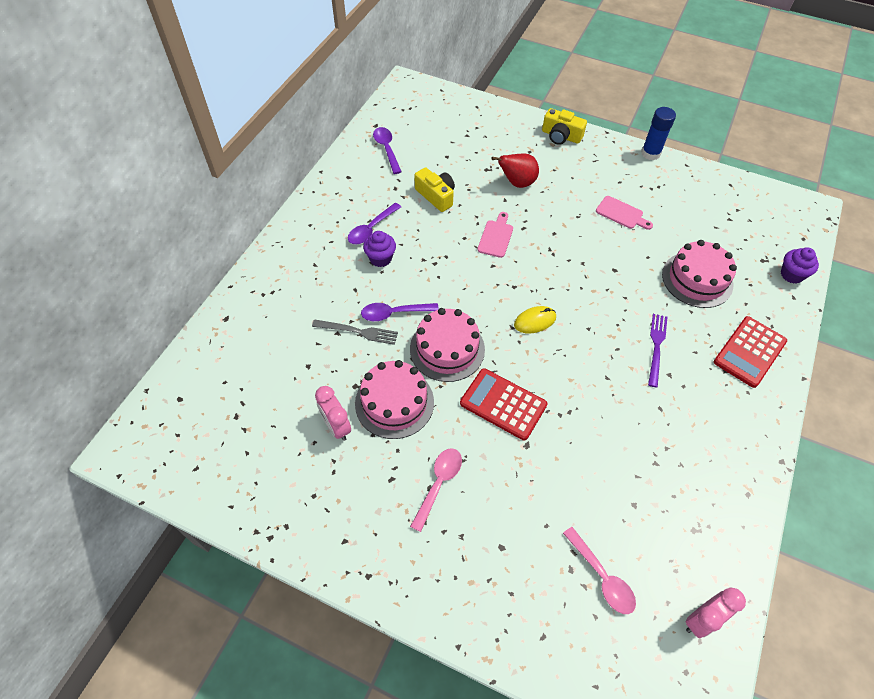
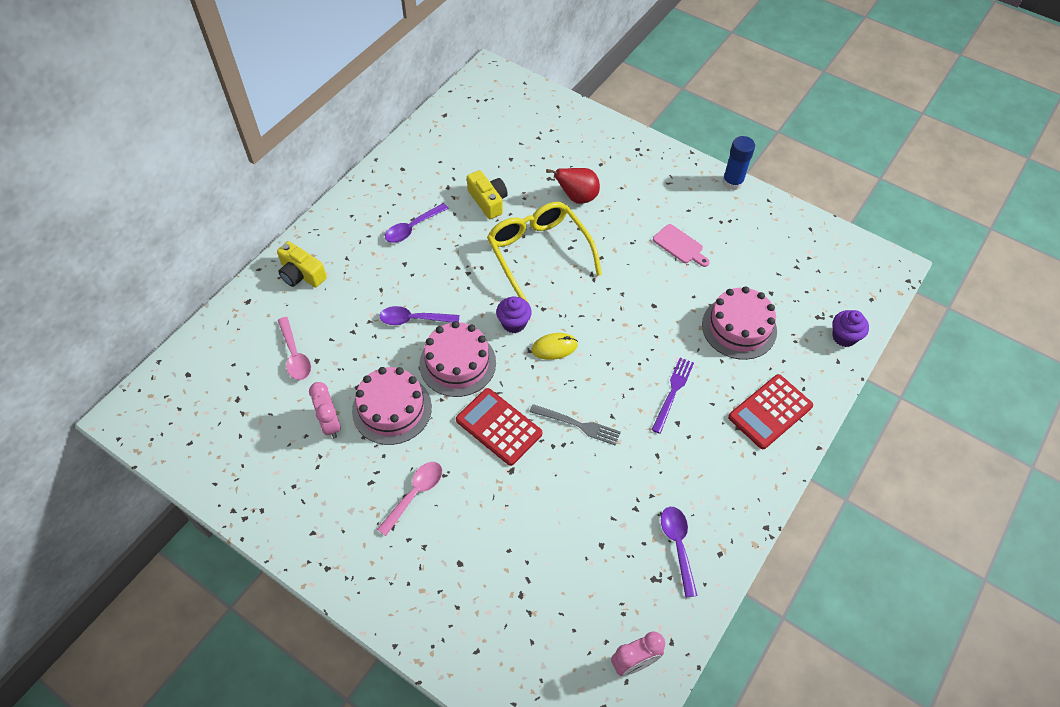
camera: 10 degrees right, 0 degrees up
(358, 332) = (373, 333): grey fork -> grey fork (578, 425)
(380, 258) = (414, 260): purple cupcake -> purple cupcake (514, 323)
(386, 149) = (449, 143): purple spoon -> purple spoon (677, 545)
(496, 237) = (539, 253): pink cutting board -> yellow glasses
(561, 136) = (639, 150): yellow camera -> yellow camera (301, 274)
(602, 577) = (549, 607): pink spoon -> pink spoon (295, 355)

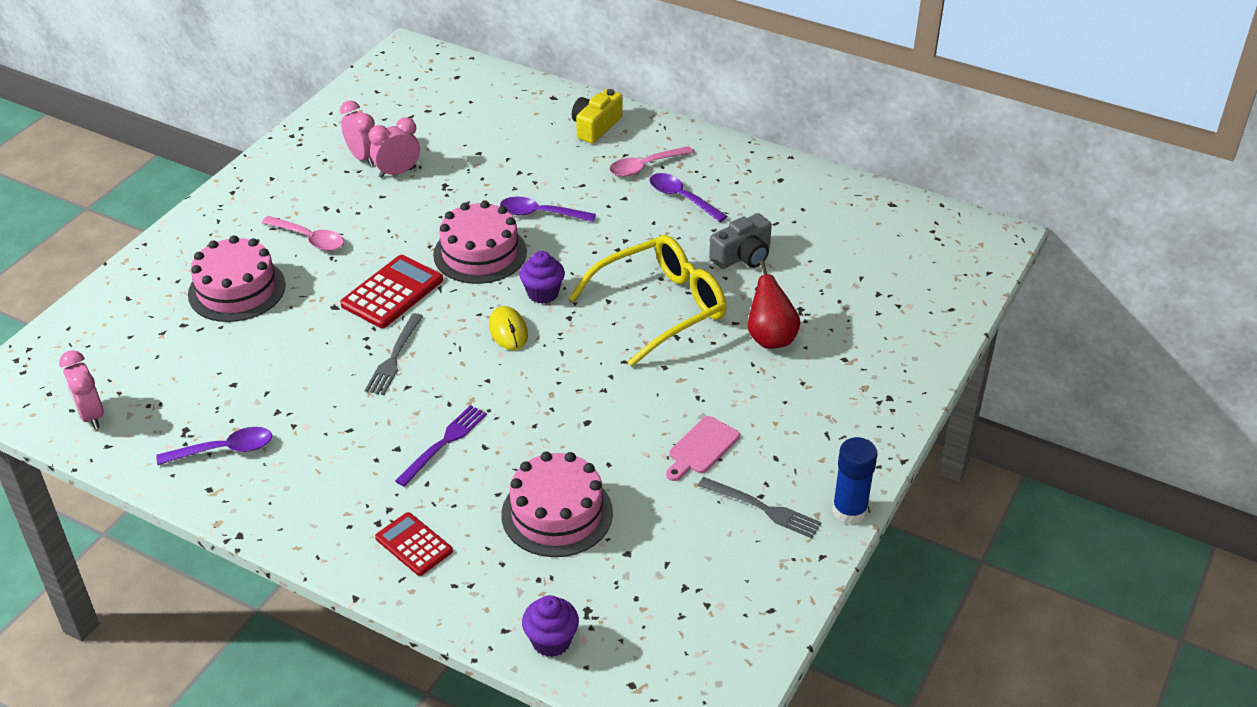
camera: 85 degrees right, 15 degrees down
(295, 355) = (484, 138): pink spoon -> pink spoon (645, 166)
(300, 452) = (363, 158): none -> pink clock
(392, 409) = (416, 211): pink cake -> pink cake (237, 290)
(414, 319) = (540, 214): purple spoon -> purple spoon turned 75 degrees counterclockwise
(488, 201) = (742, 256): yellow camera -> grey camera
(673, 392) = (444, 443): purple fork -> purple fork turned 75 degrees counterclockwise
(732, 222) = (763, 508): none -> grey fork
(770, 412) = (414, 544): red calculator -> red calculator, size x0.65

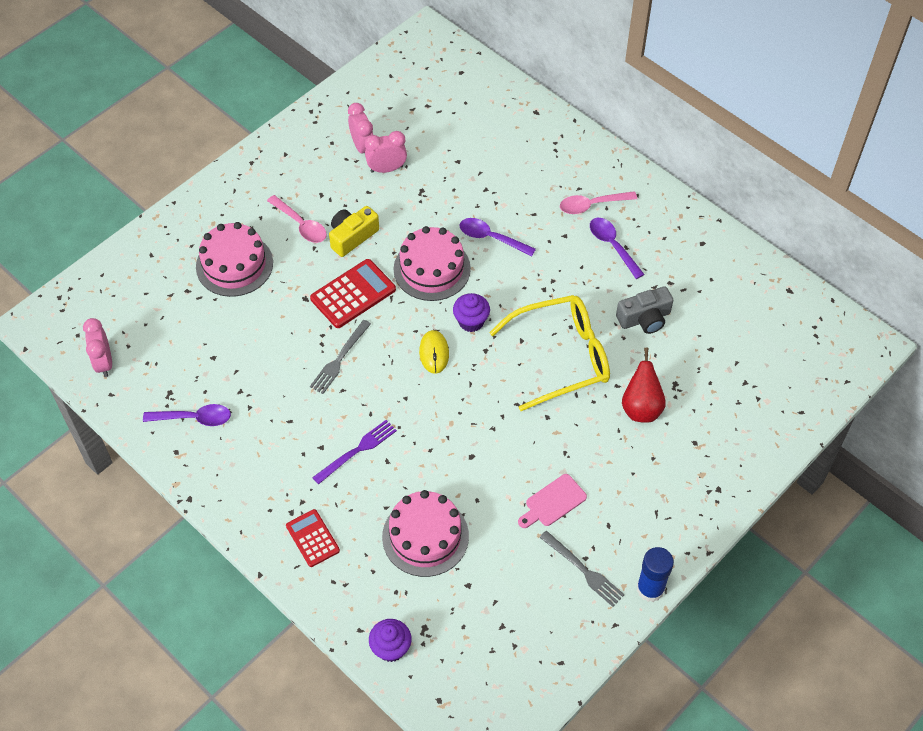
camera: 15 degrees right, 15 degrees up
(595, 126) = (563, 152): yellow camera -> yellow camera (352, 236)

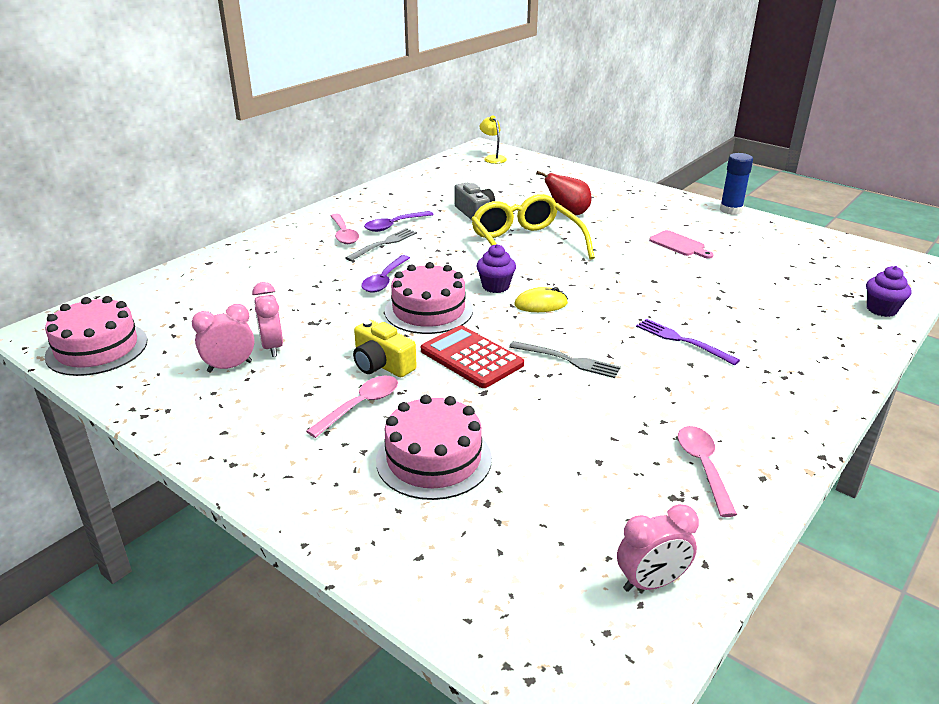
camera: 95 degrees left, 25 degrees down
(194, 418) = (703, 467): purple spoon -> pink spoon
(312, 538) = (805, 360): red calculator -> none
(425, 536) = (754, 299): pink cake -> pink cake (97, 348)
(583, 570) = (734, 232): grey fork -> grey fork (384, 244)
(827, 352) = (492, 158): none -> yellow lamp

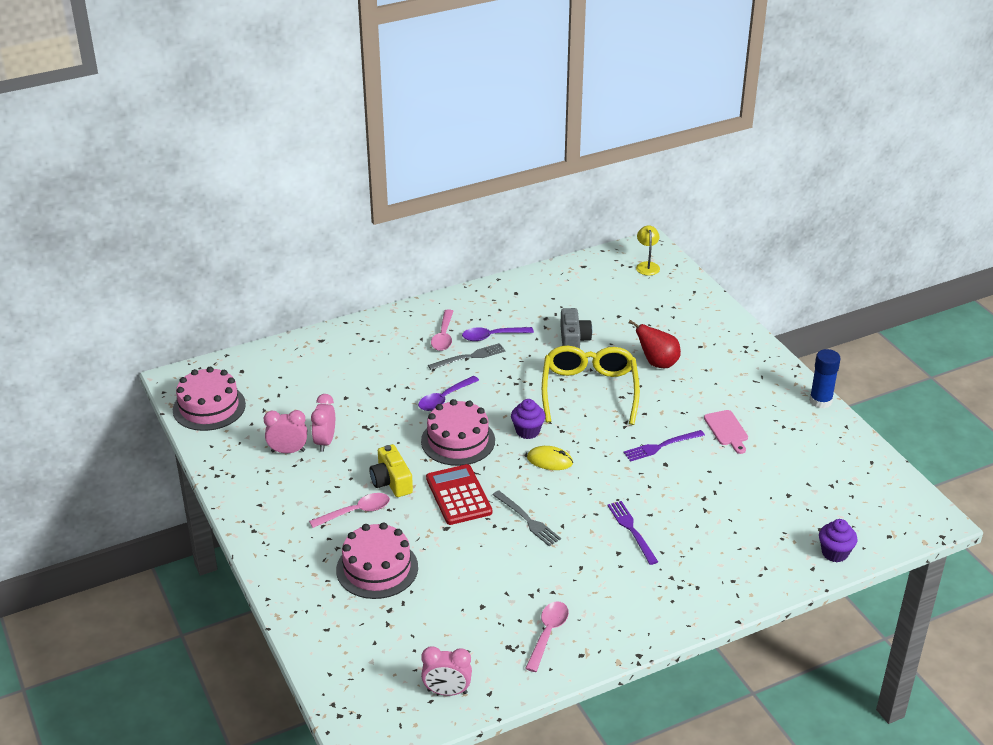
camera: 25 degrees right, 5 degrees up
(635, 269) = (661, 446): none -> purple fork

